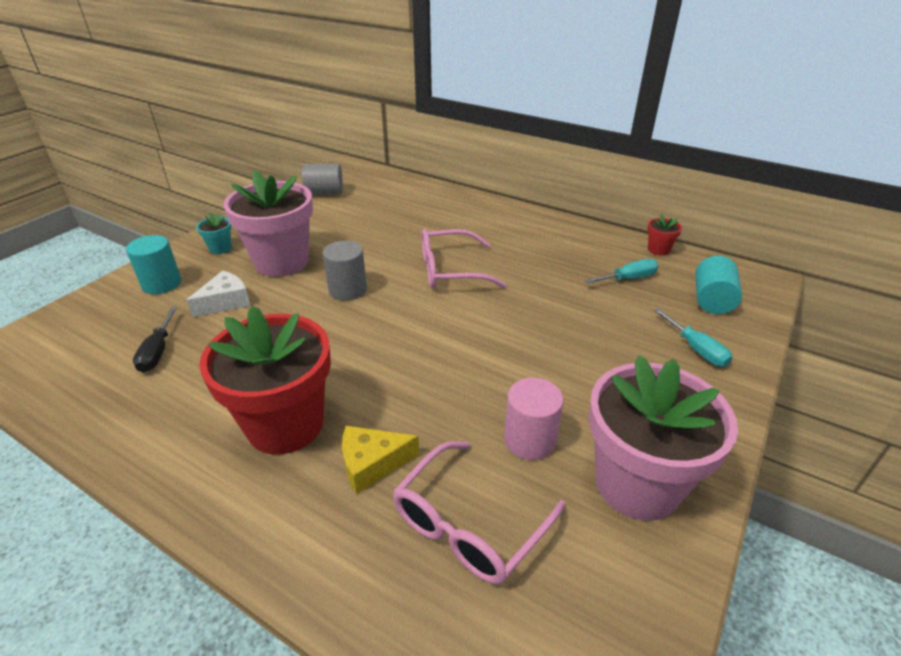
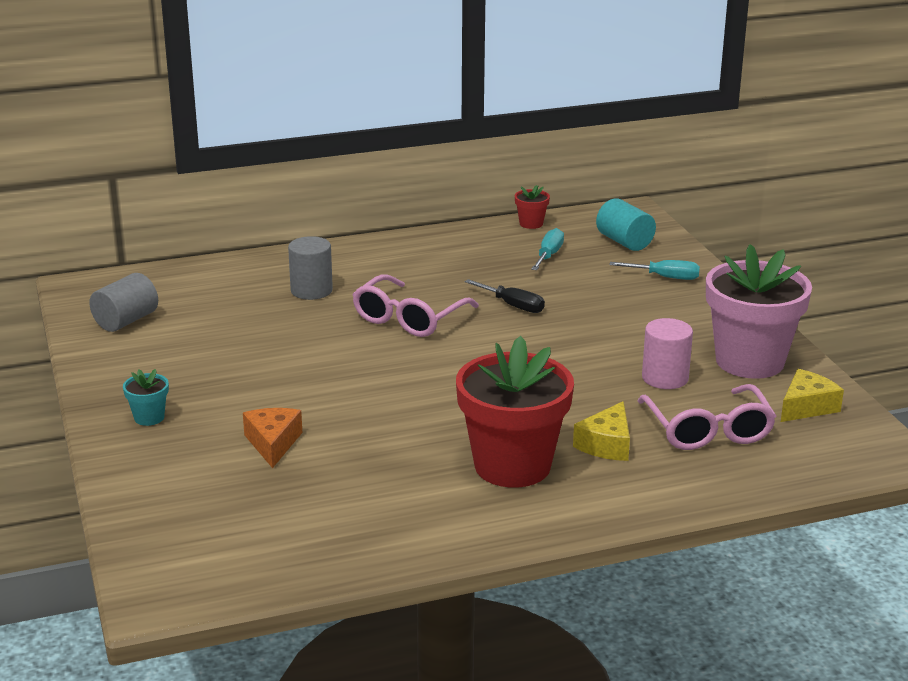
camera: 50 degrees left, 10 degrees down
(157, 352) = (307, 500): black screwdriver -> black screwdriver (513, 305)
(162, 284) = (170, 470): turquoise cylinder -> none
(225, 302) = (273, 443): white cheese -> orange cheese
(282, 262) = (244, 392): pink flower pot -> none
(348, 290) = (358, 376): grey cylinder -> grey cylinder (311, 290)
(609, 587) = (806, 407): none -> yellow cheese

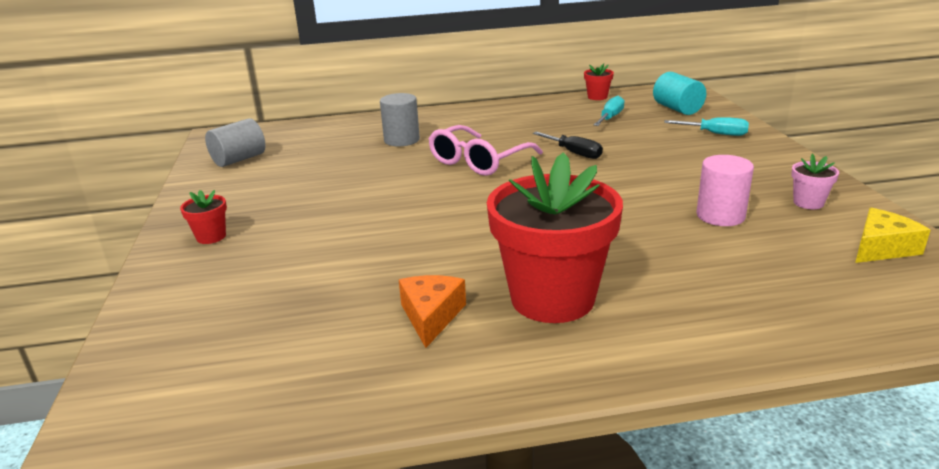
camera: 10 degrees right, 0 degrees up
(149, 417) = (211, 237): turquoise flower pot -> red flower pot
(273, 443) = (313, 265): orange cheese -> orange cheese (431, 316)
(606, 444) = (658, 279): yellow cheese -> none
(707, 429) = (772, 268): pink glasses -> none
(749, 361) = (808, 203): pink flower pot -> pink flower pot, size x0.41

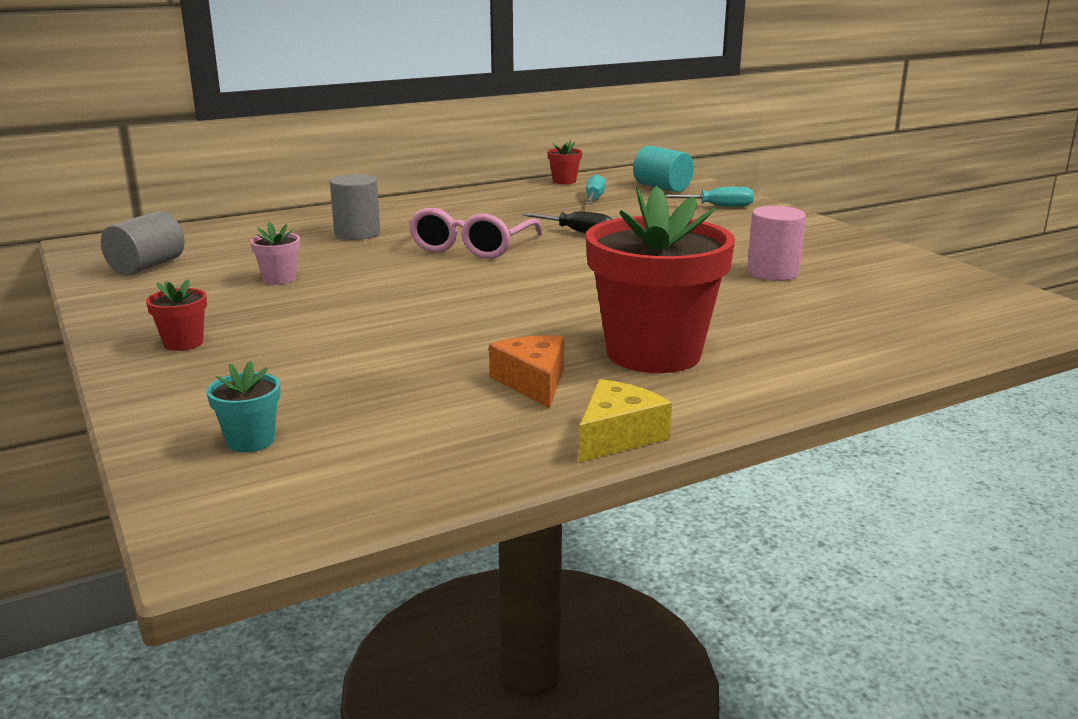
camera: 20 degrees left, 5 degrees down
(187, 344) = (250, 441): none -> turquoise flower pot
(808, 203) = (849, 256): pink flower pot -> pink flower pot (279, 279)
(882, 248) = (938, 284): yellow cheese -> yellow cheese (617, 436)

